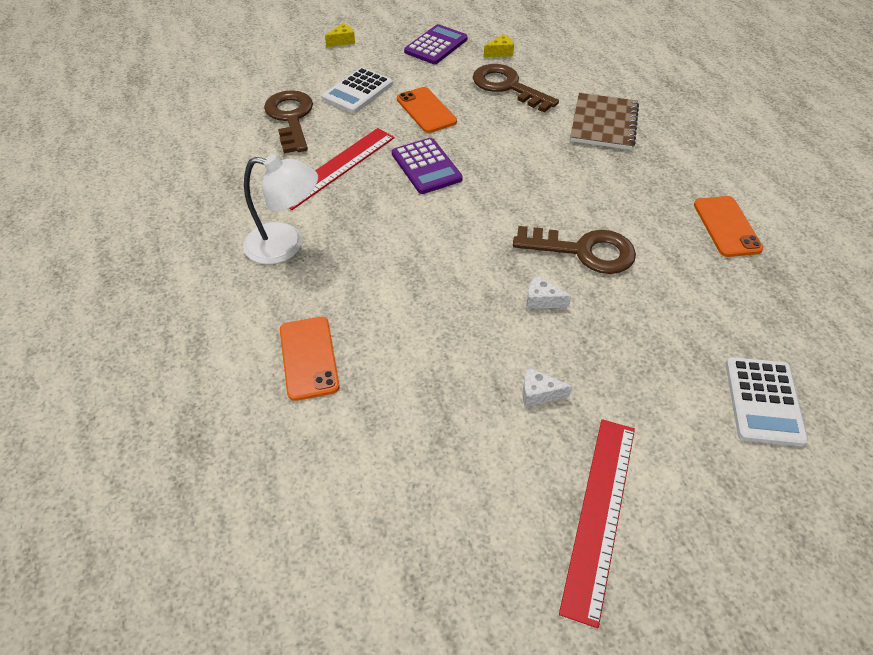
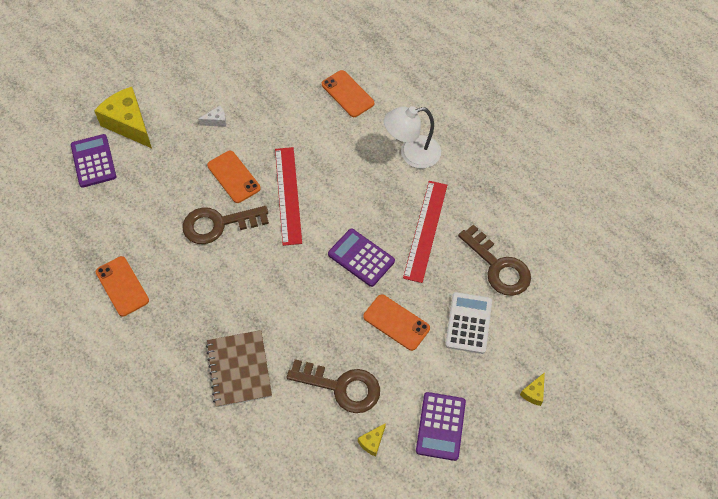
camera: 155 degrees right, 10 degrees up
(542, 300) = (233, 177): white cheese -> orange phone
(599, 514) = (170, 77): red ruler -> red ruler (288, 195)
(695, 446) = (128, 124): none -> yellow cheese
(763, 401) = (93, 161): white calculator -> purple calculator

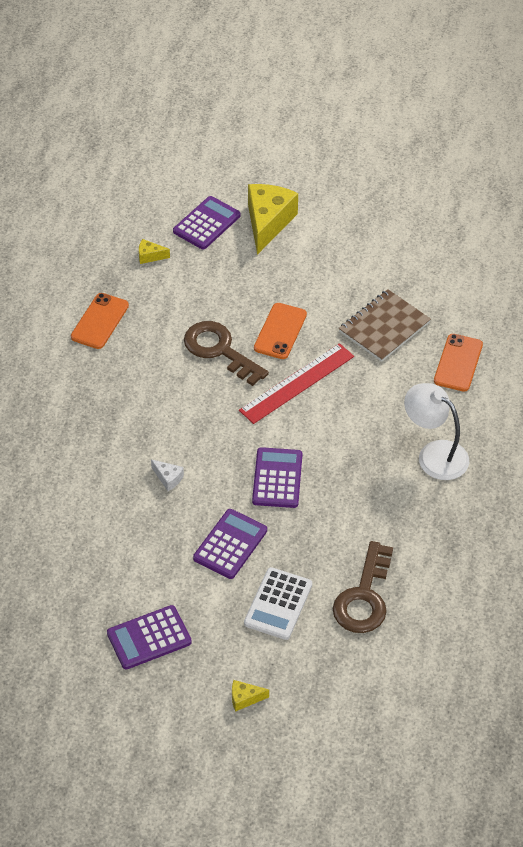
camera: 55 degrees right, 10 degrees down
(216, 121) = (330, 282): white cheese -> white cheese (168, 478)
(239, 369) = (86, 452): brown notebook -> brown notebook (384, 327)
(341, 387) = (129, 538): brown key -> none
(372, 442) = (92, 592): yellow cheese -> yellow cheese (150, 256)
(396, 322) = (230, 544): orange phone -> purple calculator
(425, 230) = (353, 513): red ruler -> none
(468, 323) = (278, 604): white calculator -> white calculator turned 135 degrees clockwise

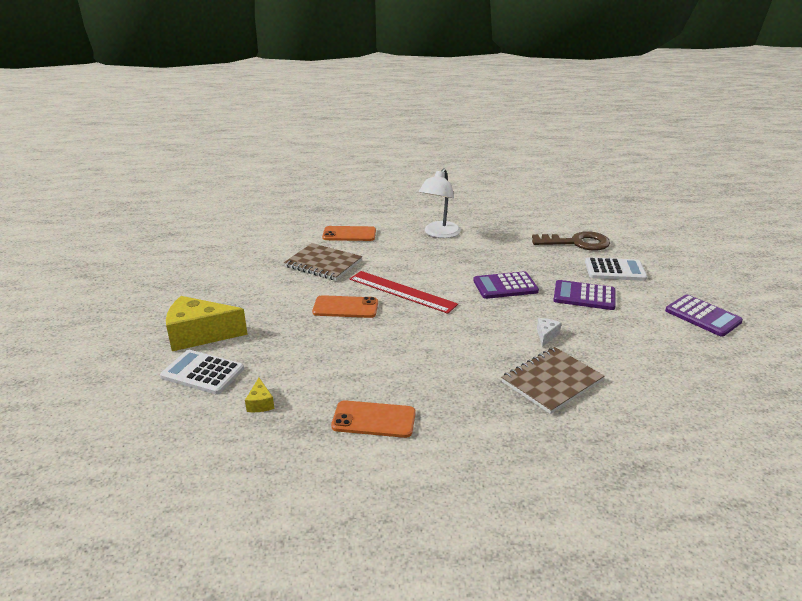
camera: 105 degrees left, 20 degrees down
(97, 454) = (552, 381): none -> brown notebook
(206, 223) = (202, 373): purple calculator -> white calculator
(219, 350) = (382, 334): brown key -> none
(245, 698) = (700, 271): yellow cheese -> none

